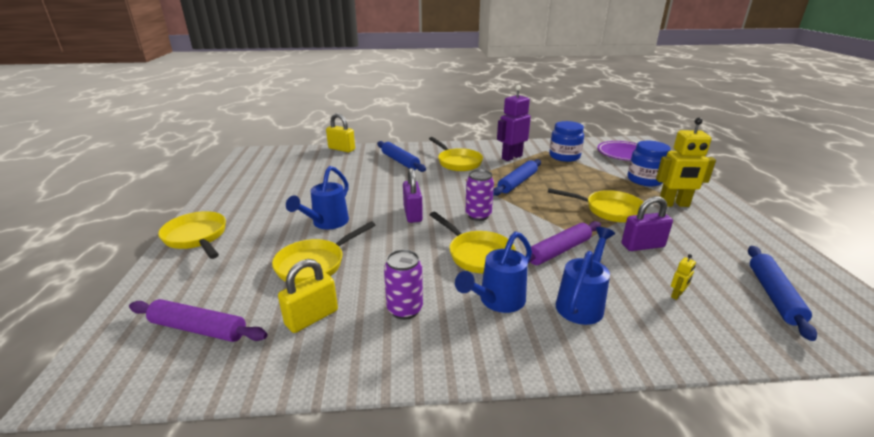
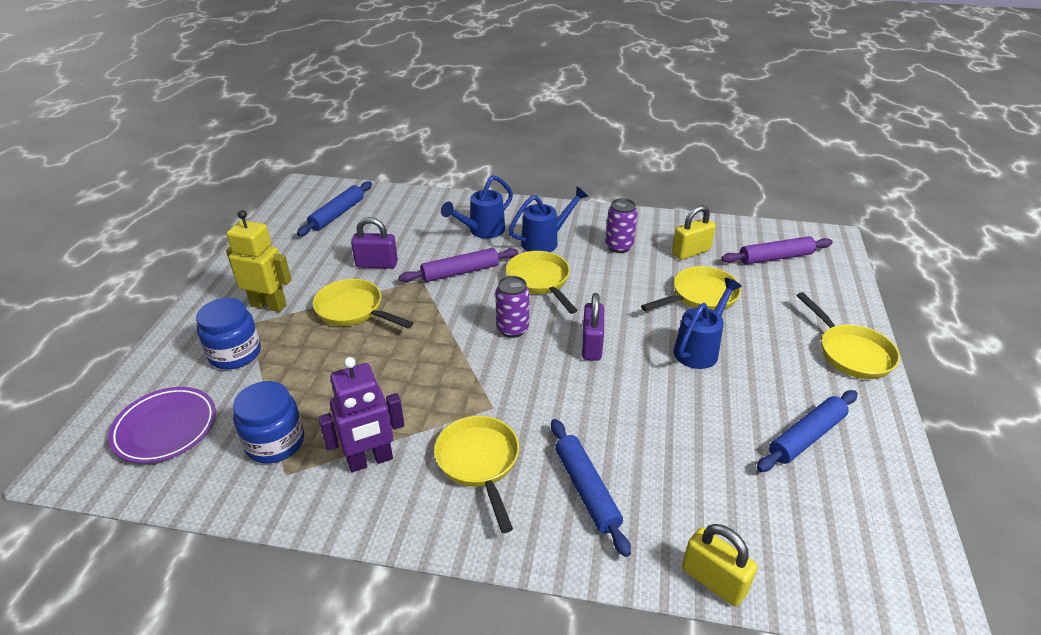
camera: 165 degrees left, 10 degrees up
(199, 328) = (775, 257): purple rolling pin -> purple rolling pin turned 45 degrees counterclockwise
(517, 182) = (418, 383): blue rolling pin -> blue rolling pin (806, 437)
(676, 295) = (406, 225): yellow robot -> none

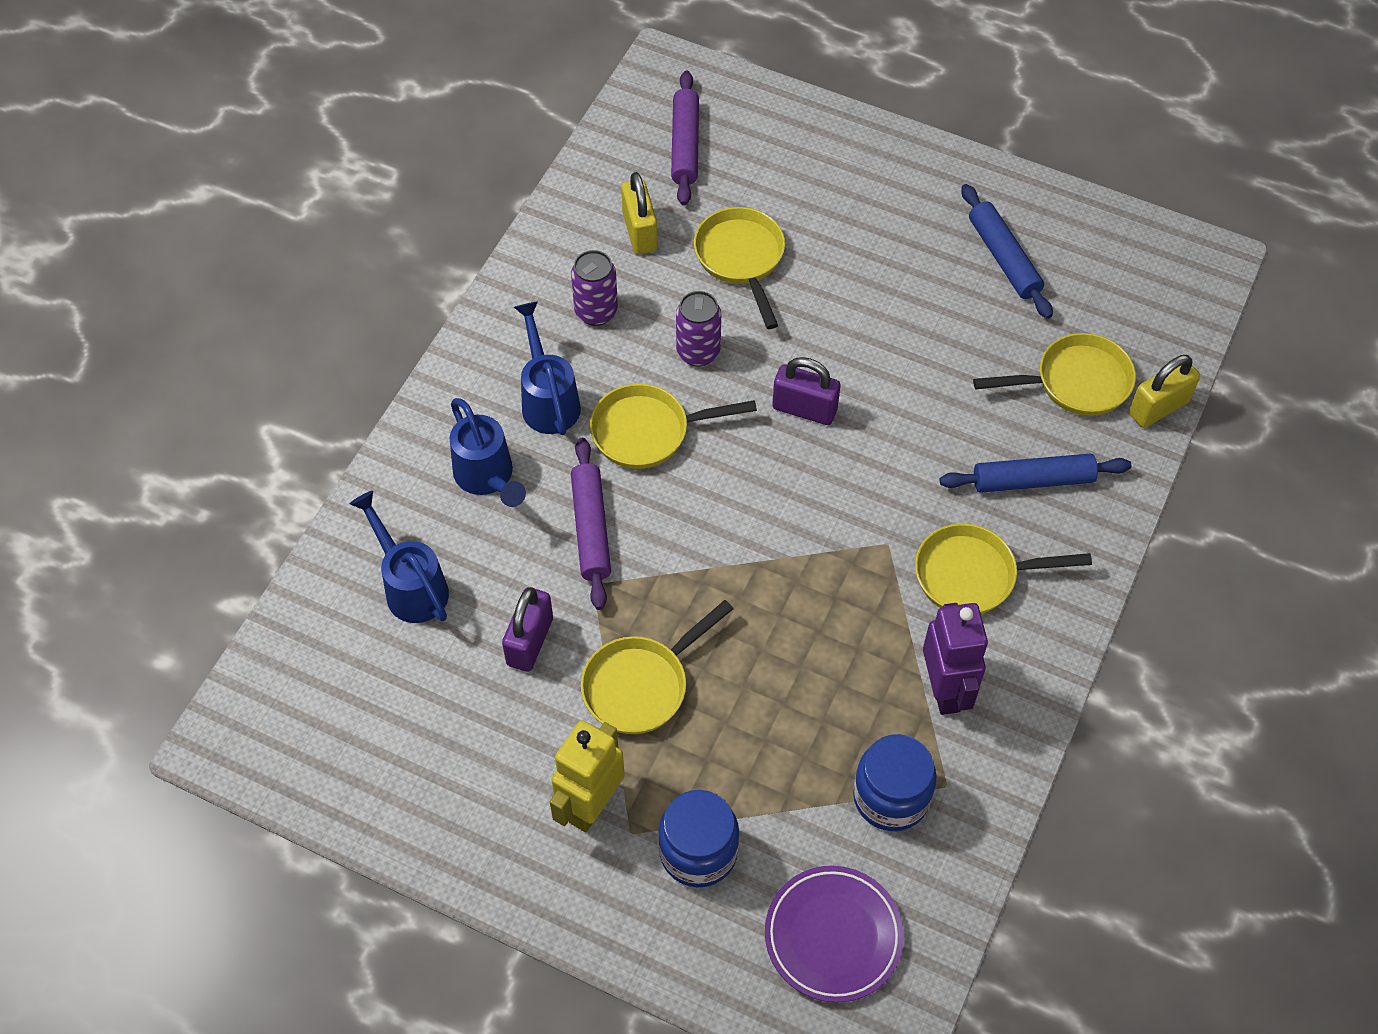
camera: 75 degrees left, 20 degrees up
(337, 214) = (349, 690): blue rolling pin -> none
(512, 329) = (745, 490): purple can -> purple can (698, 352)
(700, 348) = (841, 298): blue watering can -> blue watering can (411, 585)
(851, 353) = (889, 157): yellow pan -> yellow pan (1075, 382)

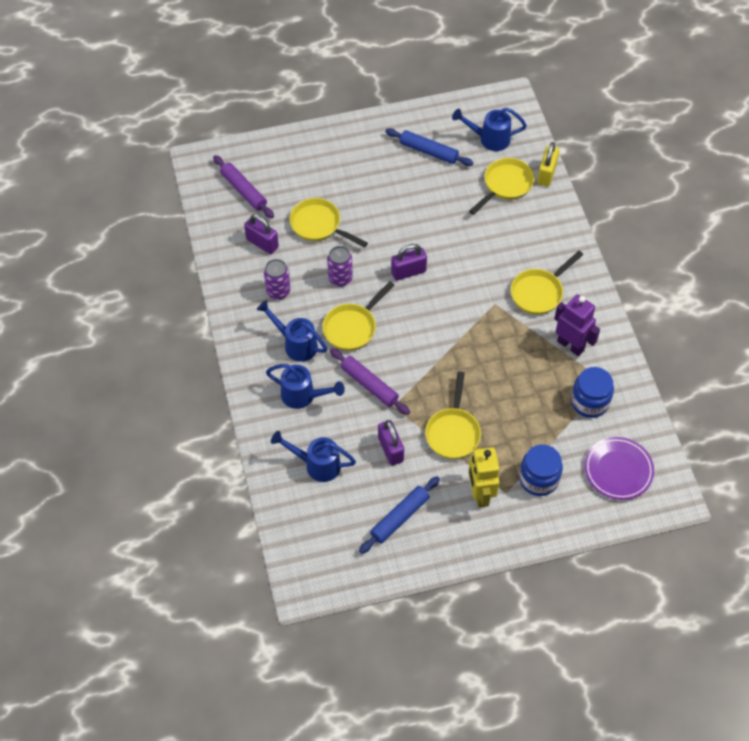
camera: 40 degrees left, 0 degrees up
(639, 232) = (262, 243): yellow padlock -> purple padlock
(1033, 480) = (526, 237): blue rolling pin -> blue rolling pin (400, 518)
(1116, 298) = (489, 139): none -> blue watering can

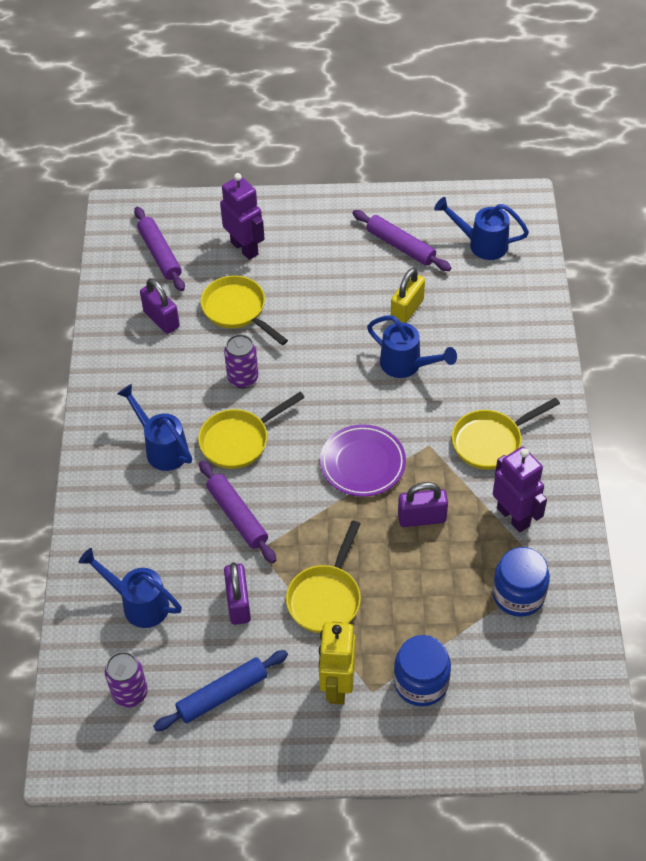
camera: 15 degrees right, 5 degrees down
(278, 291) = (161, 380): purple can -> purple can (130, 693)
(303, 396) = (150, 514): blue watering can -> blue watering can (407, 365)
(309, 174) = (245, 248): none -> purple robot
(408, 272) = (330, 385): purple padlock -> purple padlock (422, 518)
(428, 151) = (400, 246): blue rolling pin -> purple rolling pin
(505, 185) = (485, 302): yellow pan -> none
(546, 174) = (542, 298): yellow padlock -> yellow padlock (407, 310)
(618, 470) = (532, 693): purple plate -> purple plate (362, 463)

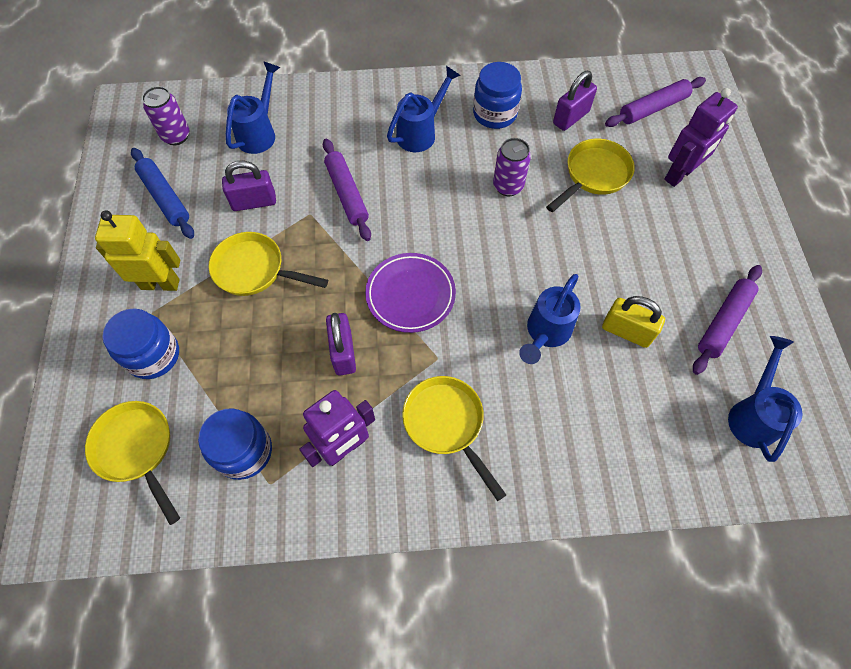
camera: 85 degrees right, 10 degrees up
(146, 381) = (495, 114): none -> blue jar
(237, 516) = (346, 194): purple rolling pin -> purple rolling pin turned 75 degrees counterclockwise
(239, 440) = (432, 189): yellow pan -> yellow pan (137, 450)

